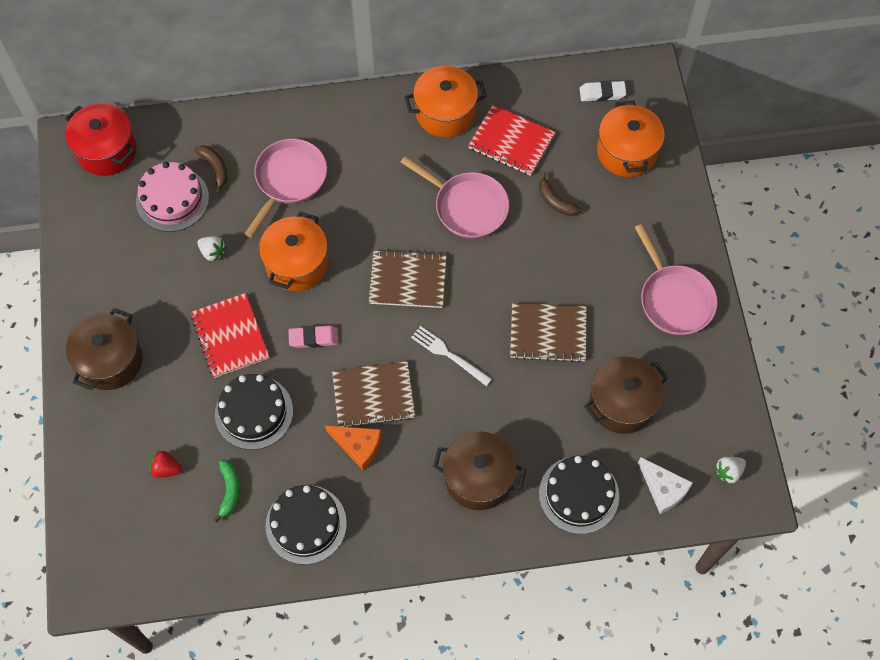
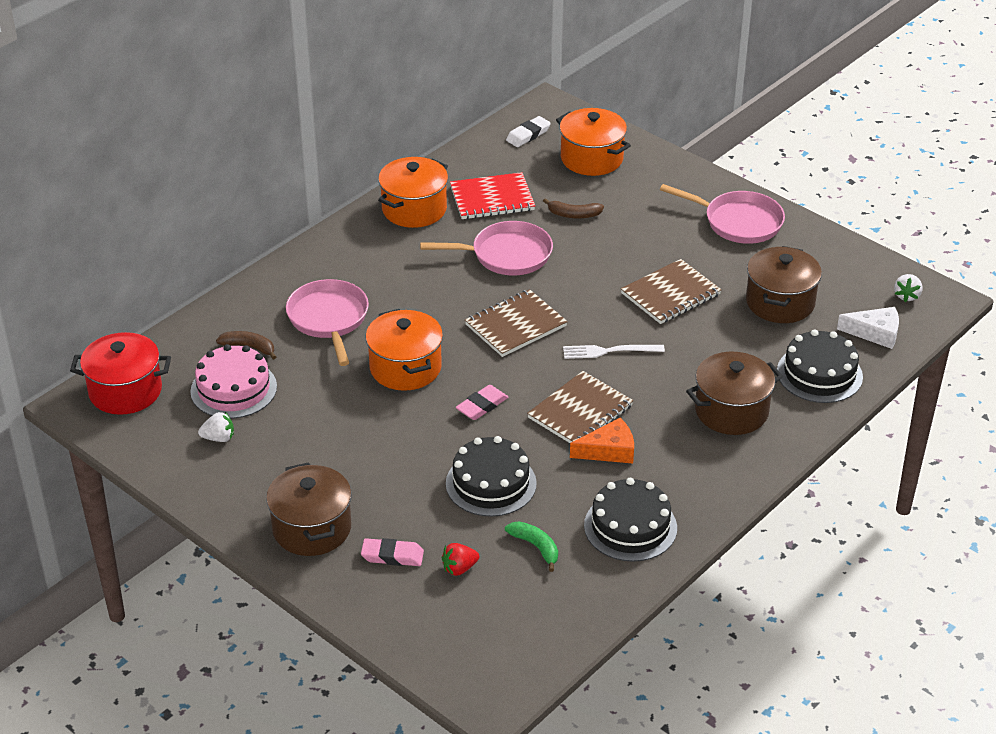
camera: 40 degrees left, 25 degrees down
(136, 424) = (392, 556): none -> pink eraser
(213, 252) = (318, 402): white strawberry -> white strawberry (219, 438)
(230, 336) = (405, 447): red notebook -> none

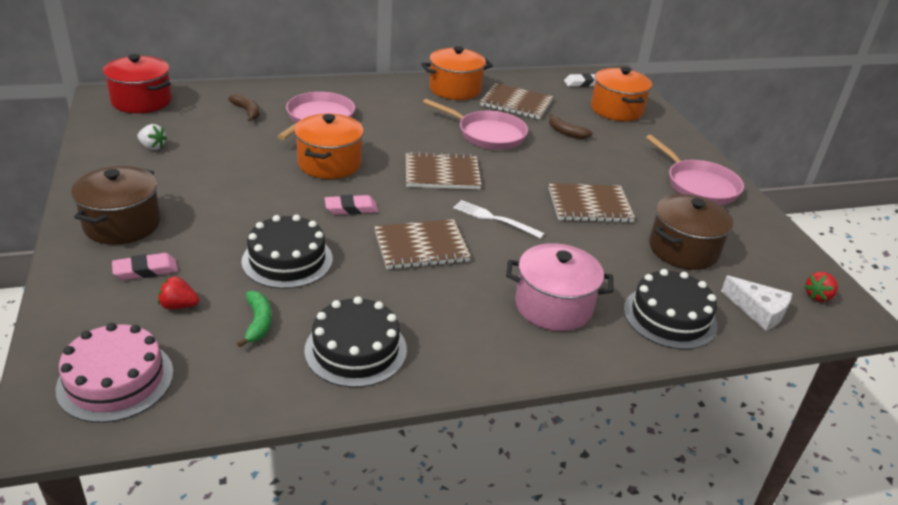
camera: 30 degrees right, 5 degrees down
(233, 389) = (204, 127): pink cake -> pink cake (115, 380)
(392, 556) = (145, 270): pink eraser -> pink eraser turned 60 degrees counterclockwise
(492, 199) = (516, 103): red notebook -> brown notebook
(609, 450) = (410, 284): orange cheese -> none
(731, 411) = (553, 306): brown pot -> pink pot
(906, 296) = (818, 296): white strawberry -> red strawberry

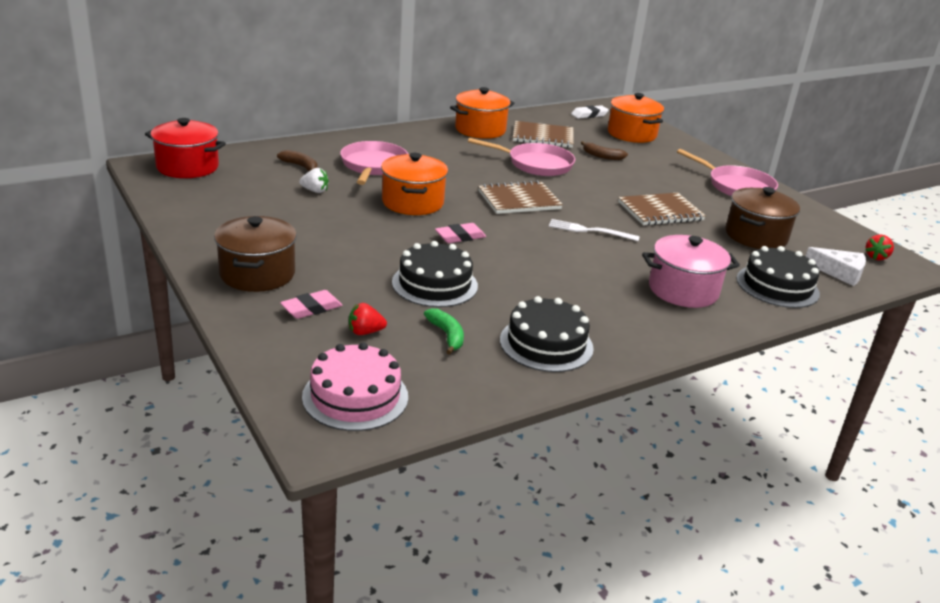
camera: 15 degrees left, 5 degrees down
(152, 147) = (232, 206): white strawberry -> white strawberry (315, 191)
(421, 247) = (543, 259): brown notebook -> none

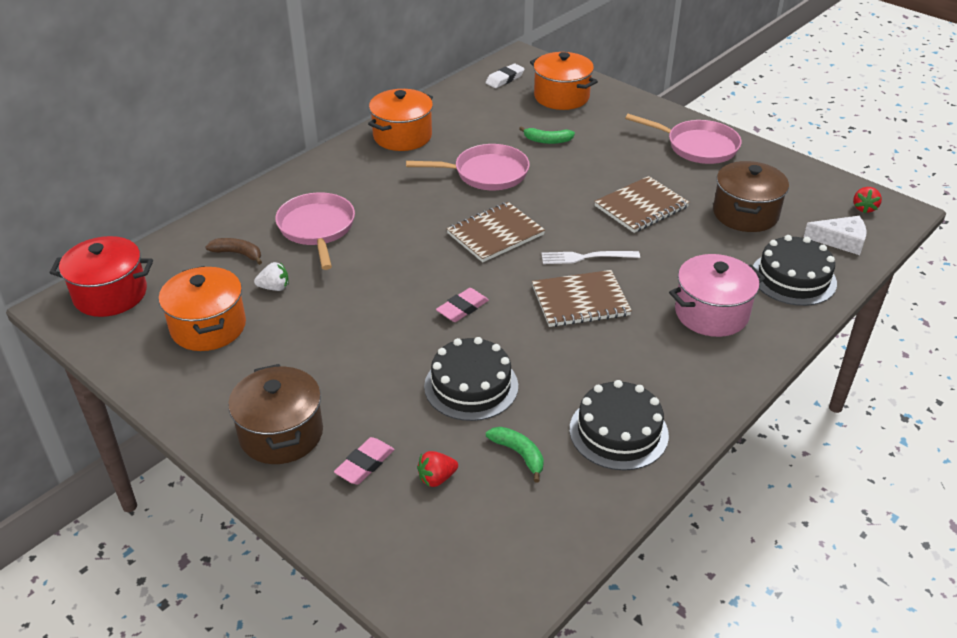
camera: 15 degrees left, 10 degrees up
(355, 396) = (473, 569): pink cake -> none
(412, 202) = (388, 272): orange pot -> orange pot (208, 327)
(543, 137) = (473, 128): brown notebook -> brown notebook (580, 301)
(602, 156) = (547, 140): brown banana -> green banana

